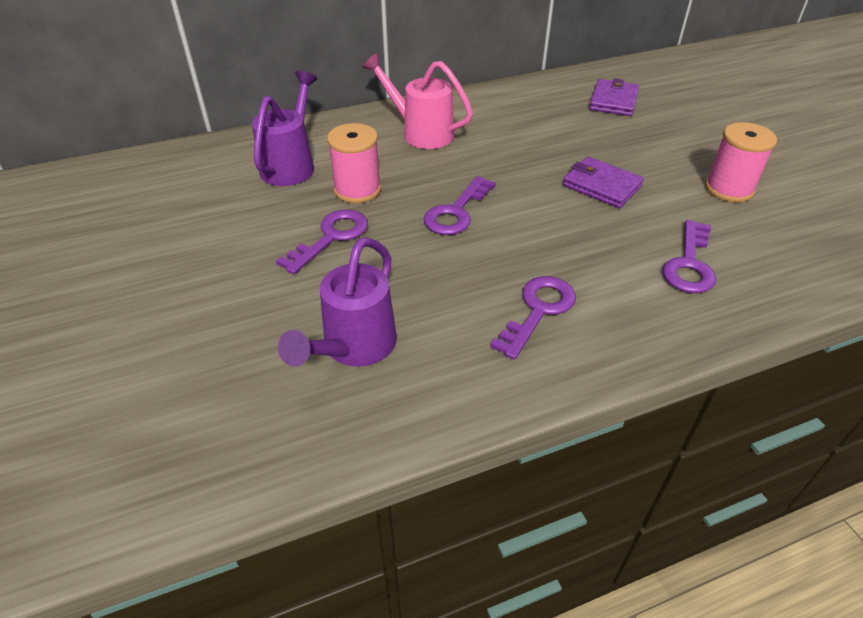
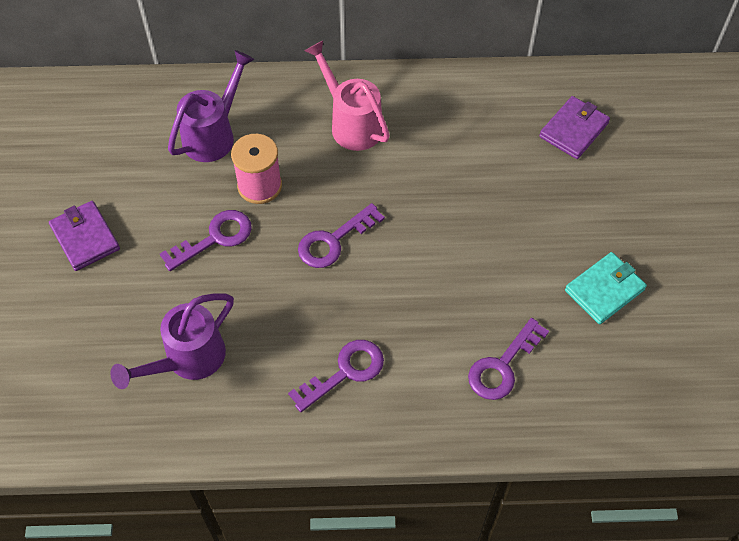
camera: 20 degrees right, 15 degrees up
(601, 186) = (484, 249): purple wallet -> purple wallet (85, 238)
(729, 189) = (604, 290): pink spool -> turquoise wallet

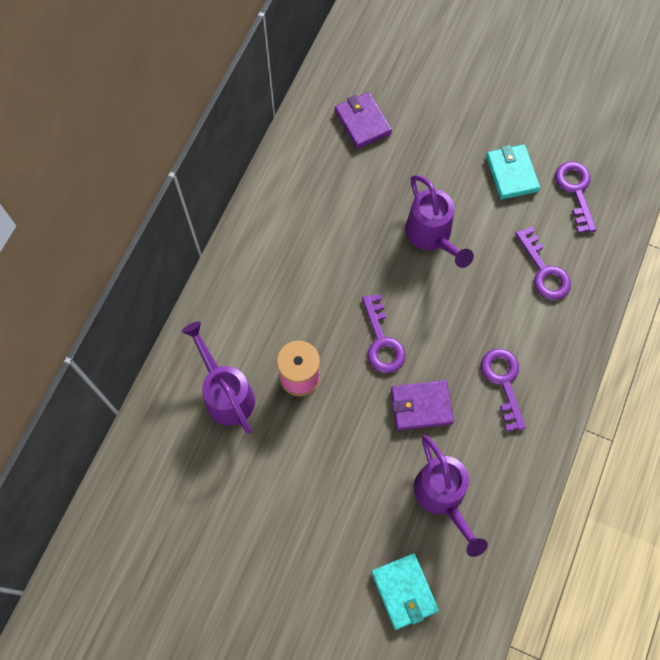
camera: 65 degrees left, 10 degrees up
(74, 361) = (404, 591): none -> turquoise wallet
(85, 238) = (283, 542): purple wallet -> purple wallet (421, 406)
(215, 238) = (335, 433): purple key -> purple key (575, 191)
(352, 124) = (272, 278): pink watering can -> none
(479, 241) = (431, 236): none -> purple watering can

